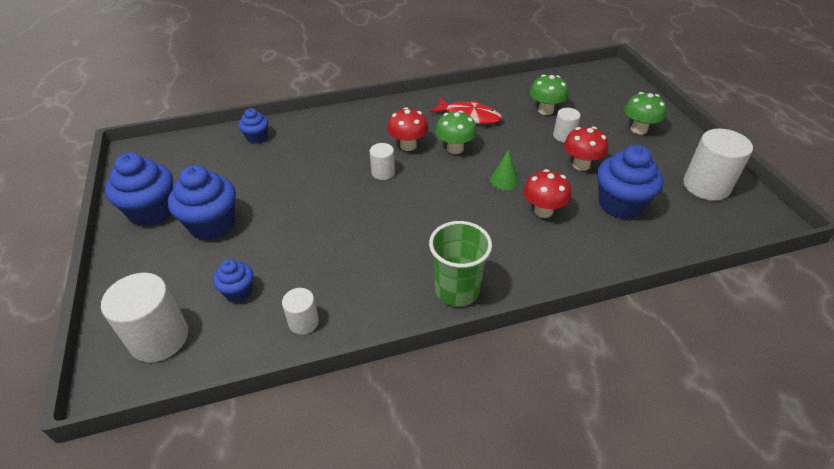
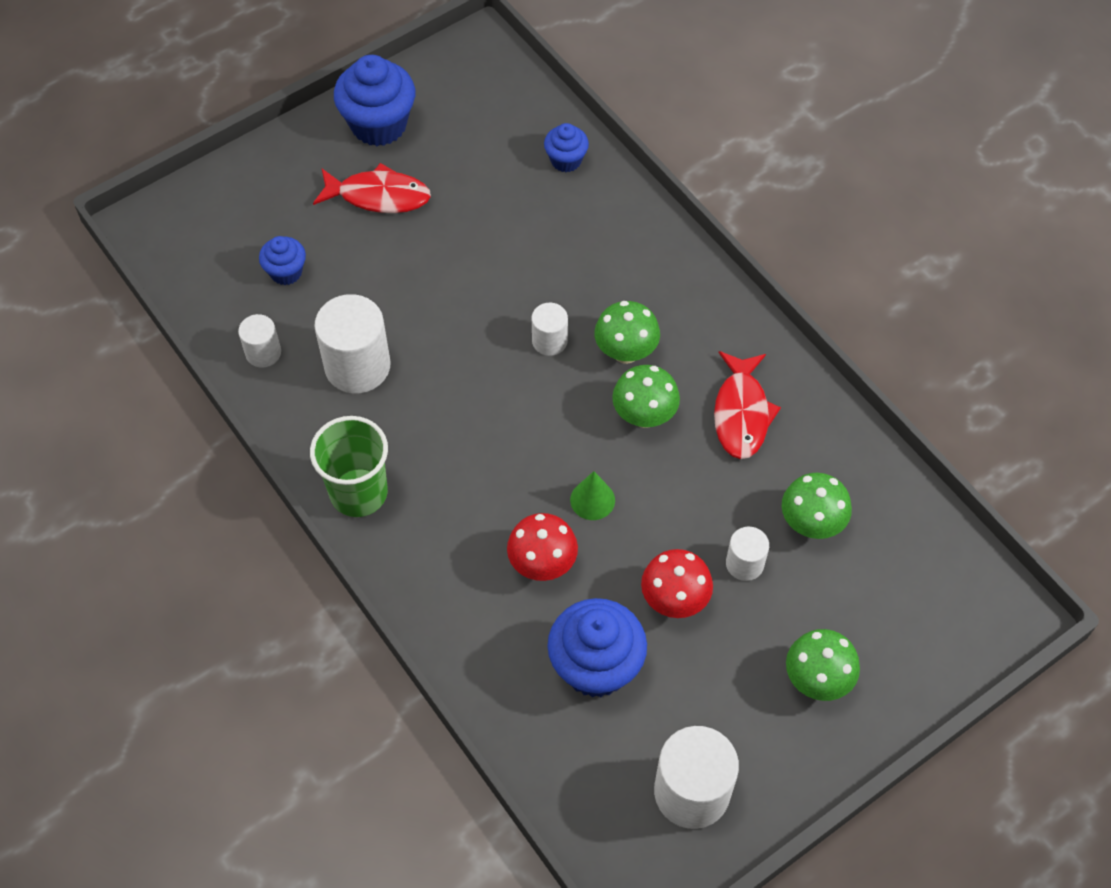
camera: 70 degrees right, 15 degrees up
(159, 338) = (204, 233): white cylinder -> white cylinder (357, 366)
(212, 225) = (378, 196): blue cupcake -> red fish
(408, 145) = (625, 352): red mushroom -> green mushroom

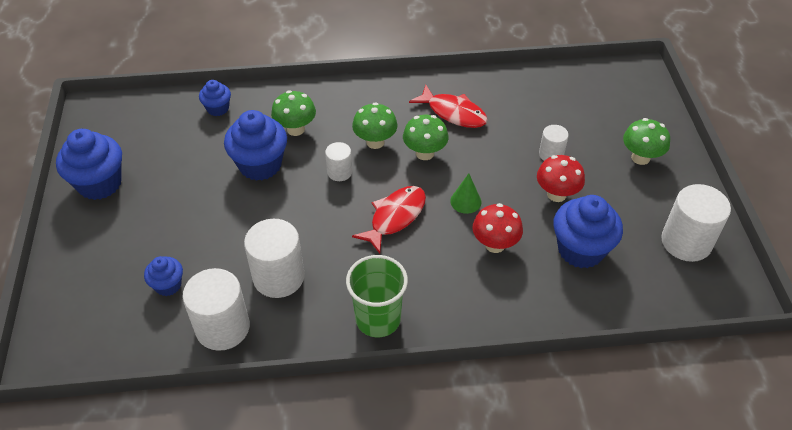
camera: 60 degrees left, 10 degrees down
(263, 353) = (223, 327): white cylinder -> white cylinder, size x1.84
(378, 196) = (155, 208): red fish -> red fish (395, 217)
(506, 255) = (260, 165): none -> blue cupcake
(811, 523) = (542, 117): green mushroom -> green mushroom (295, 129)

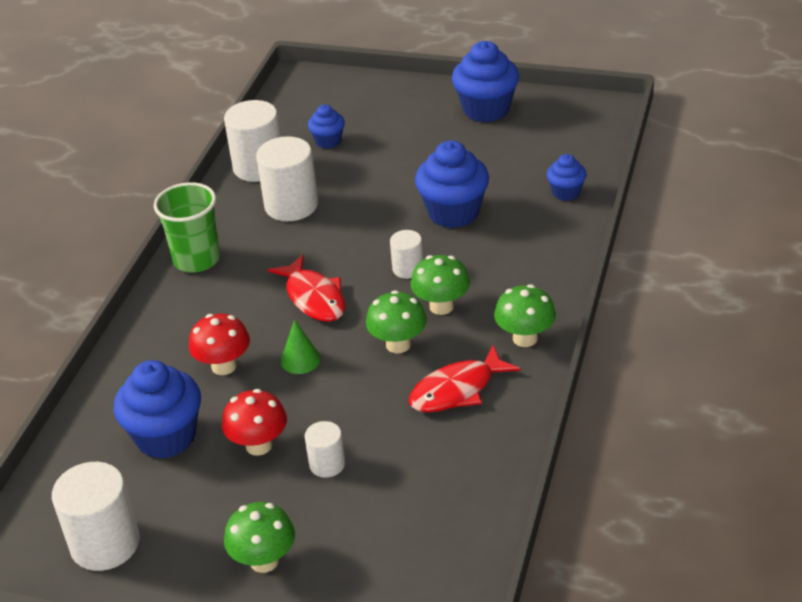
camera: 115 degrees right, 10 degrees down
(295, 129) = (498, 246): green mushroom -> green mushroom (525, 338)

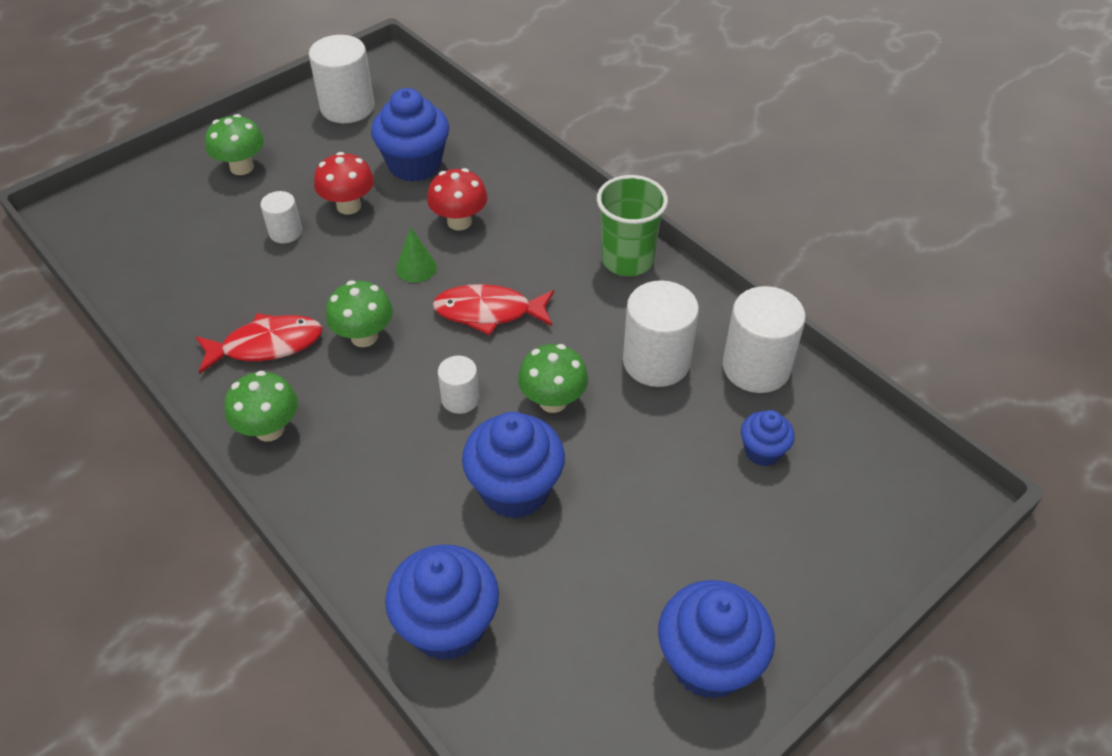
camera: 120 degrees right, 10 degrees up
(441, 306) = (379, 394): green mushroom -> green mushroom (553, 401)
(457, 390) = (266, 345): red fish -> red fish turned 75 degrees clockwise
(566, 192) = (447, 625): blue cupcake -> blue cupcake, size x1.83

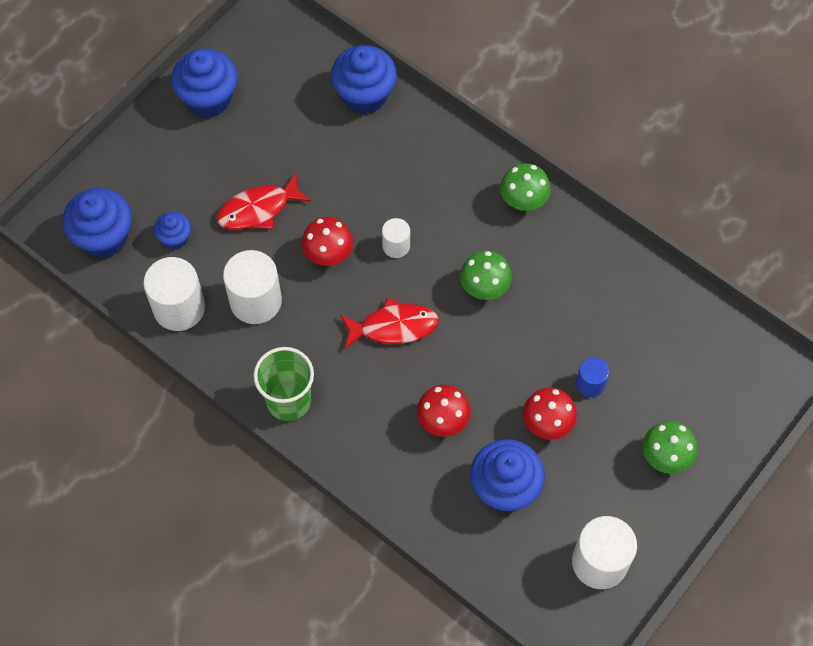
camera: 170 degrees right, 15 degrees up
(266, 345) = (555, 268): red fish -> red fish (258, 209)
(285, 232) = (590, 384): white cylinder -> blue cylinder
(416, 268) = (465, 363): green cone -> none
(515, 489) = (342, 184): blue cupcake -> blue cupcake (104, 237)
(553, 401) = (328, 254): green mushroom -> red mushroom

